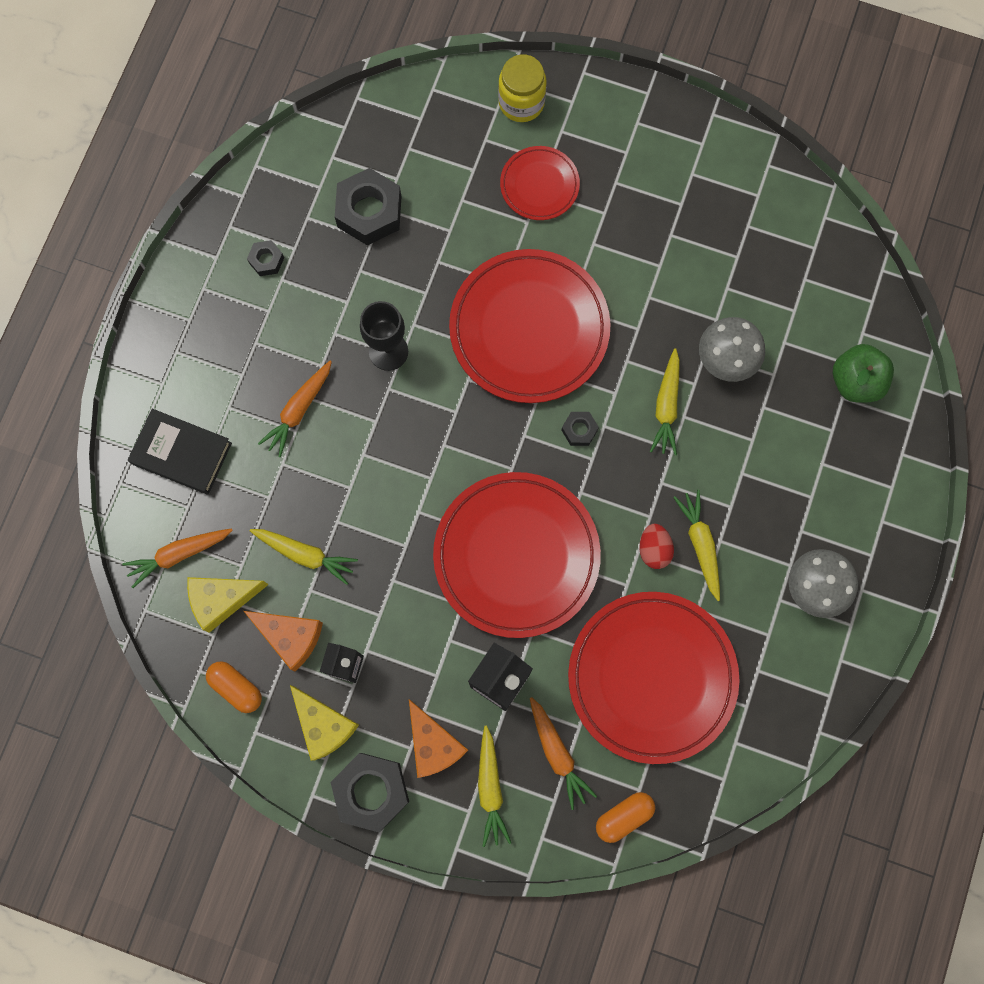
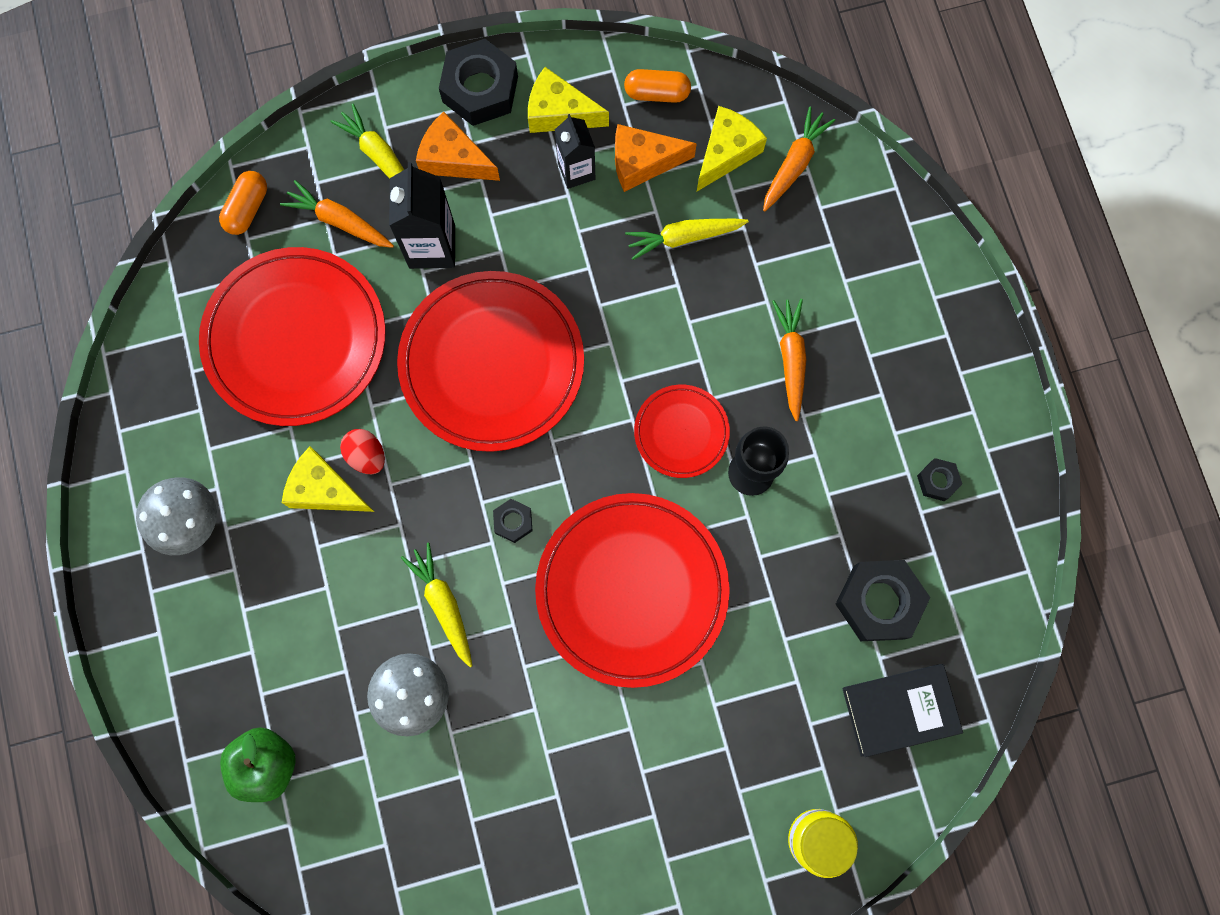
camera: 145 degrees right, 0 degrees up
(182, 453) = (864, 249): black book -> black book (899, 710)
(539, 185) = (730, 755): red plate -> red plate (681, 432)
(700, 545) = (325, 489): yellow carrot -> yellow cheese

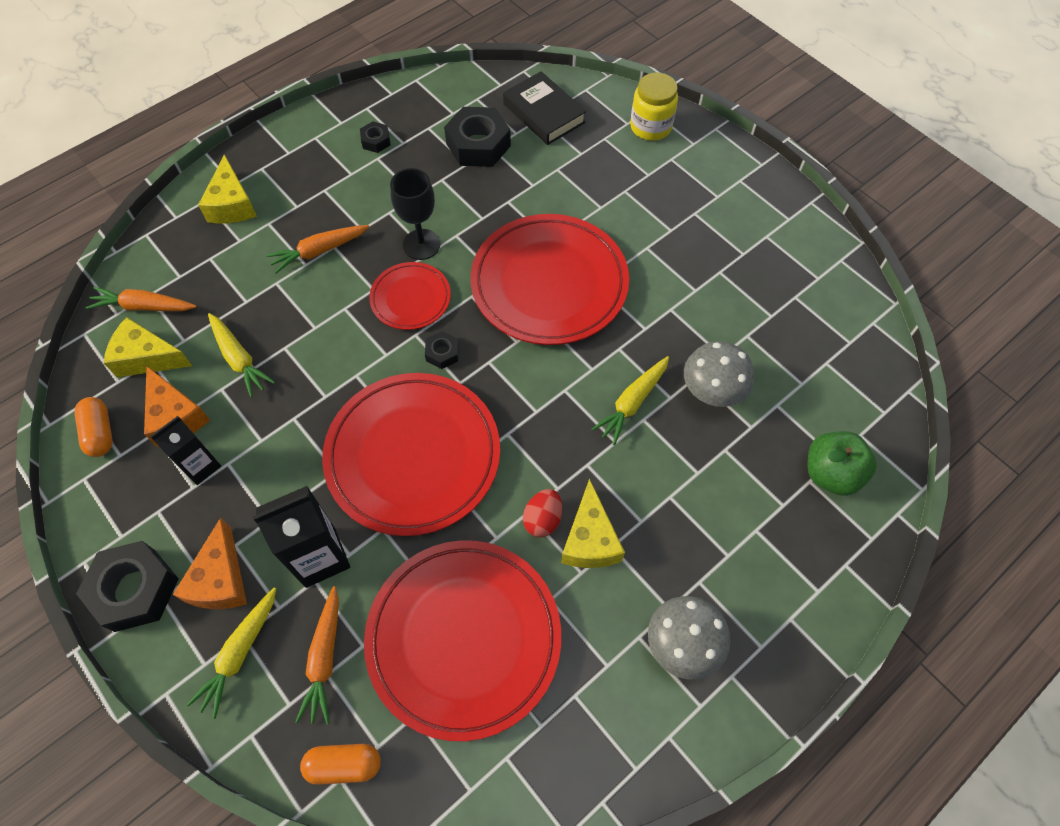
camera: 115 degrees left, 15 degrees down
(513, 522) = (540, 382): black nut -> black nut (442, 353)
(559, 113) = (143, 506): yellow cheese -> yellow cheese (232, 204)

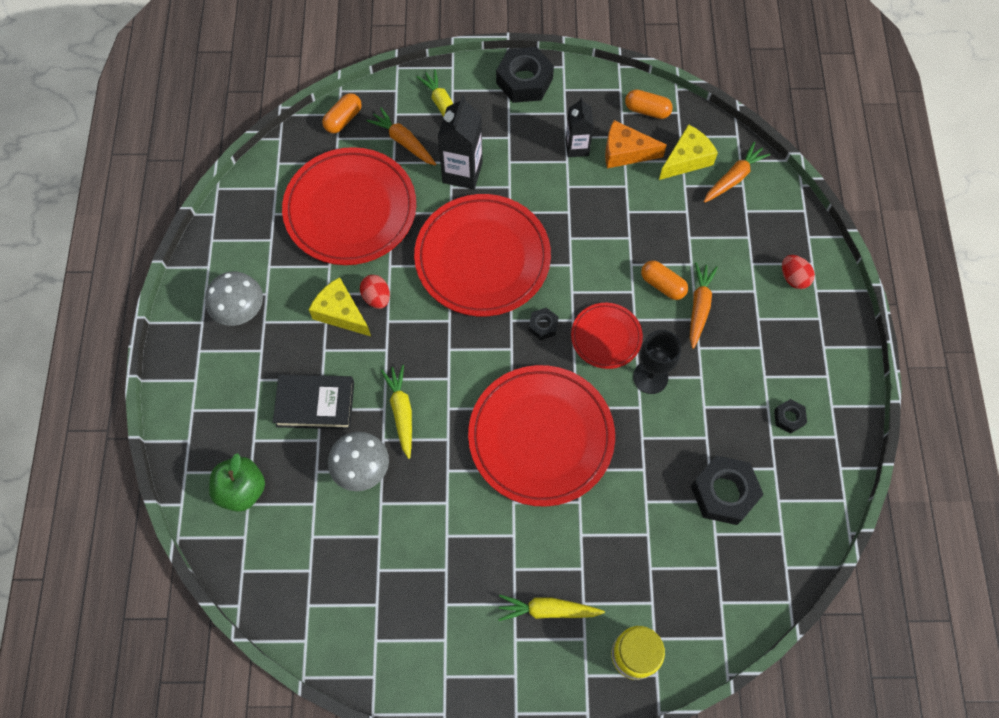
camera: 130 degrees right, 5 degrees up
(220, 579) = (493, 120): orange cheese -> none
(232, 204) = (793, 278): yellow cheese -> red egg
(239, 359) = (642, 208): yellow carrot -> yellow carrot (548, 610)
(318, 290) = (662, 285): none -> orange capsule
(544, 113) = (721, 576): black book -> black book (315, 404)

